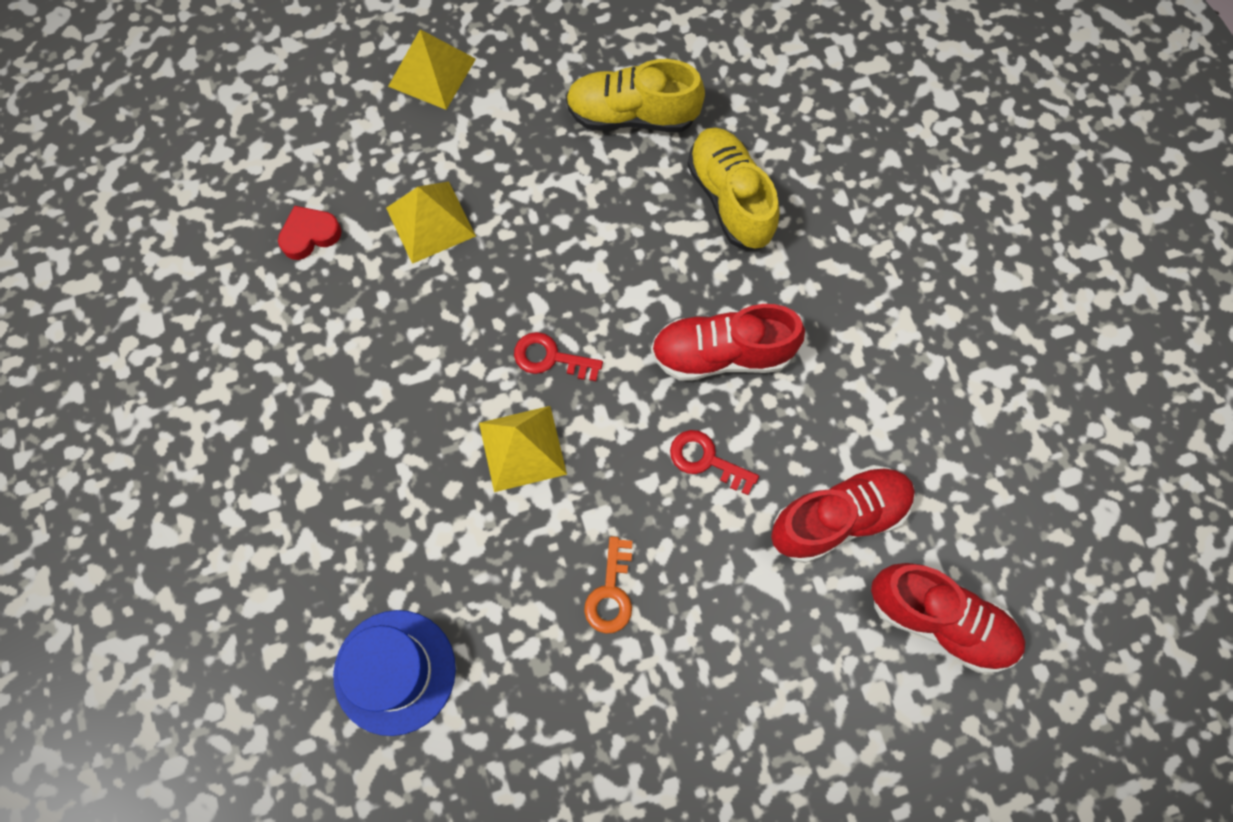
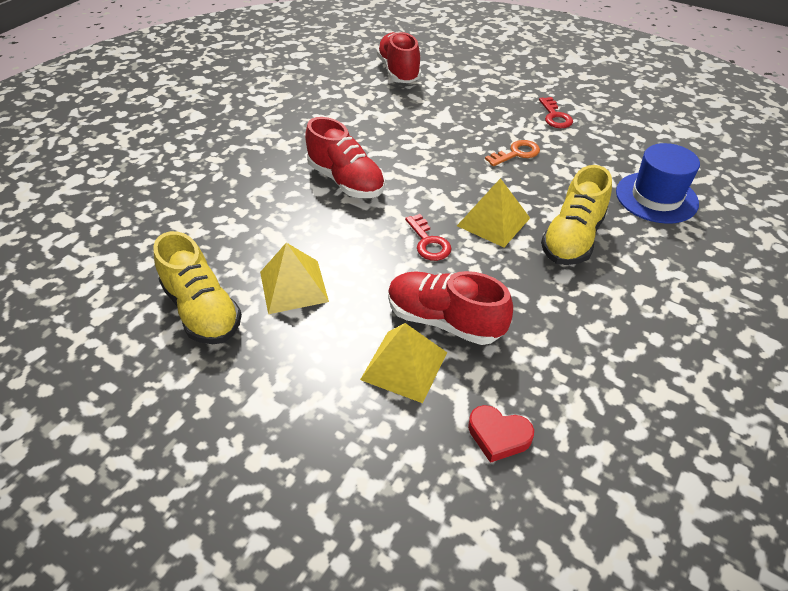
camera: 130 degrees left, 25 degrees down
(432, 72) = (263, 473): yellow pyramid -> yellow pyramid (293, 286)
(706, 460) = (412, 158): red key -> red key (555, 116)
(730, 198) = (234, 228): yellow shoe -> yellow shoe (572, 238)
(839, 518) = (388, 110): red shoe -> red shoe (444, 320)

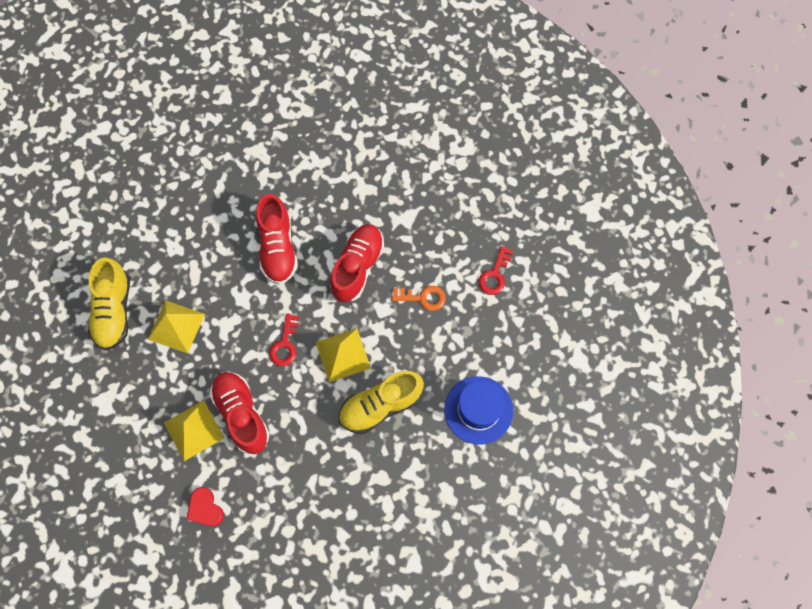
camera: 35 degrees right, 25 degrees up
(398, 71) = (421, 133): red shoe -> red shoe (357, 267)

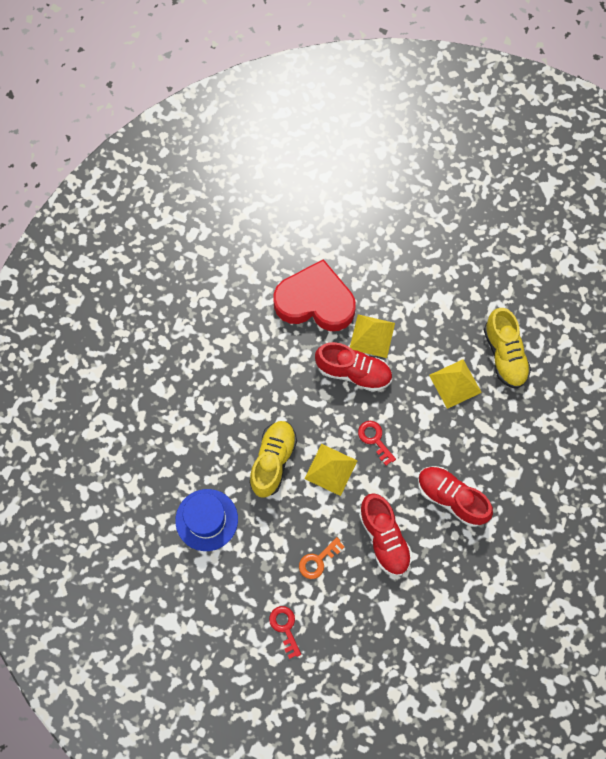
camera: 135 degrees right, 0 degrees up
(114, 311) = (504, 355): yellow shoe -> yellow shoe turned 150 degrees counterclockwise
(205, 508) = (315, 302): red heart -> red heart, size x2.41

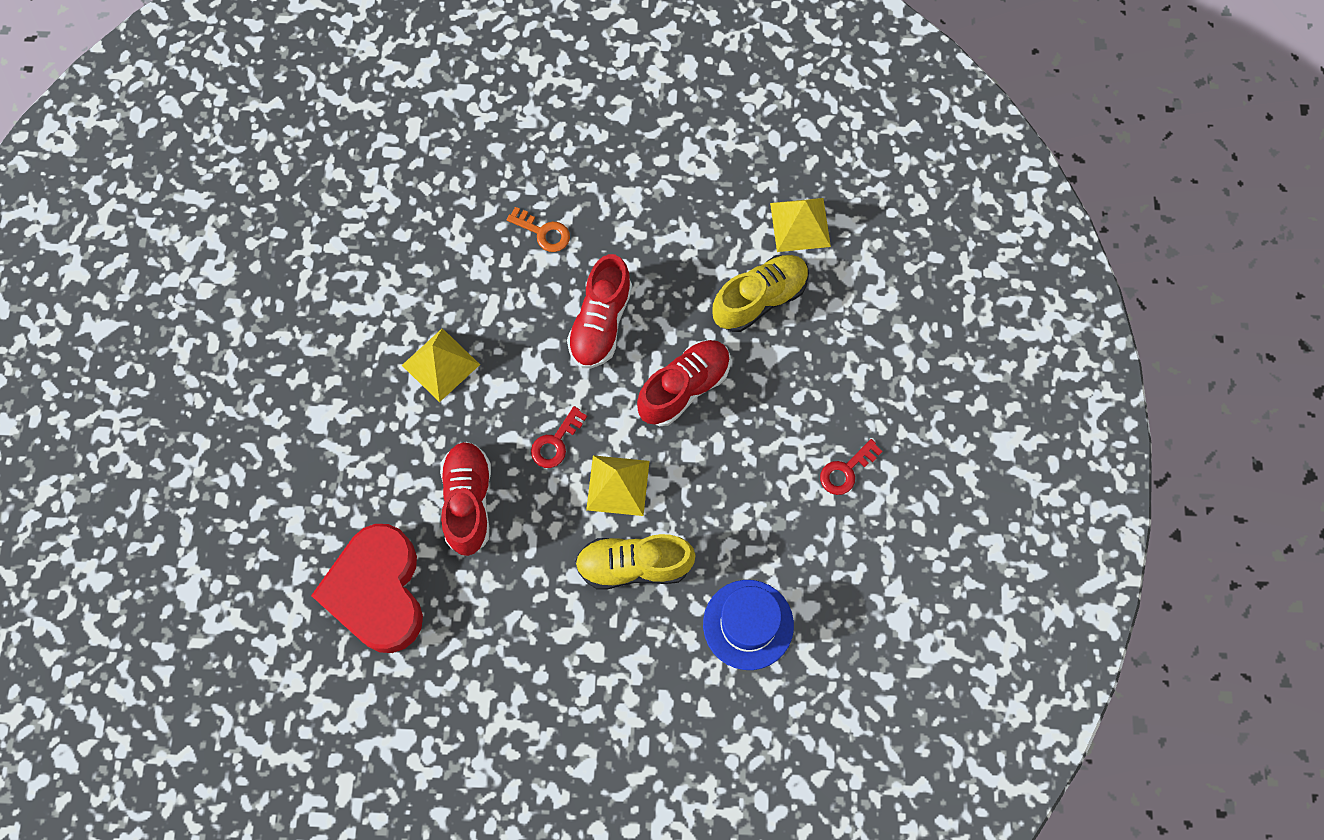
camera: 110 degrees left, 0 degrees up
(318, 561) = (745, 459): orange key -> orange key (543, 232)
(372, 336) = (405, 495): yellow pyramid -> yellow pyramid (800, 224)
(504, 355) = (378, 314): yellow shoe -> yellow shoe (760, 299)

